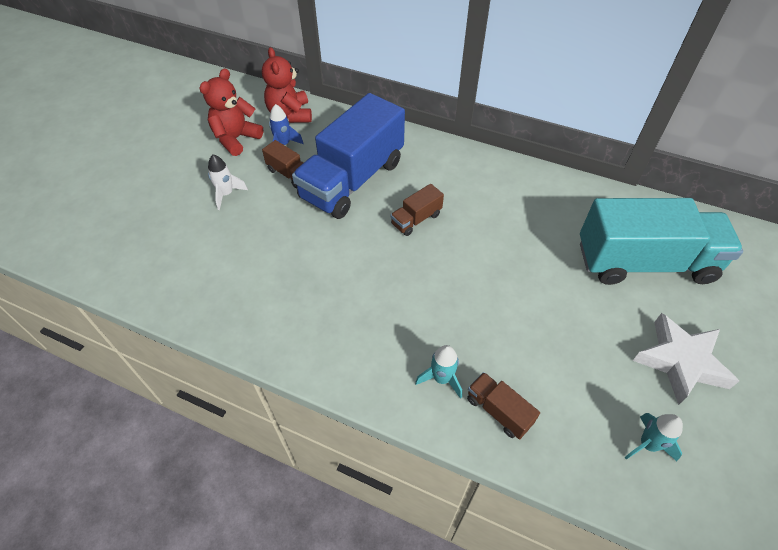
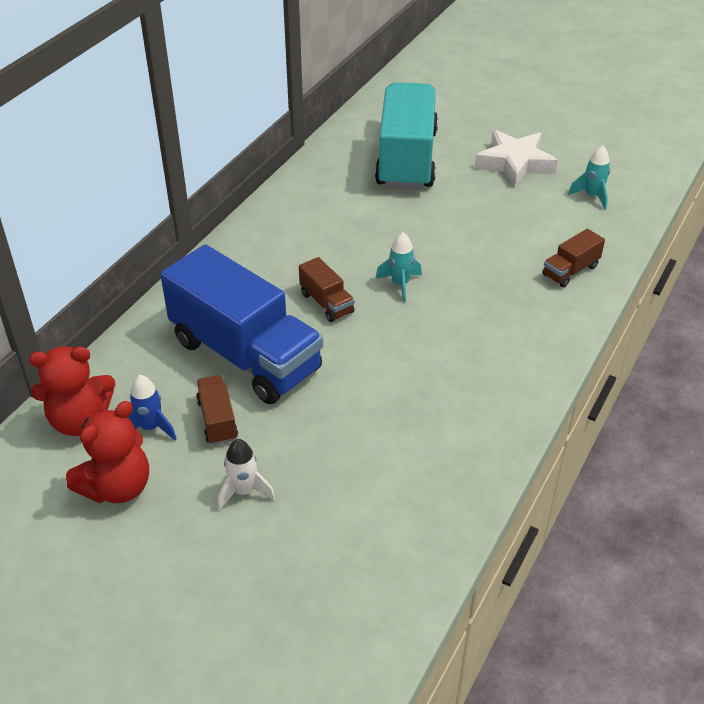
camera: 85 degrees left, 10 degrees down
(236, 139) = (117, 487): red teddy bear -> red teddy bear turned 90 degrees counterclockwise
(289, 174) = (217, 420): brown truck -> brown truck turned 60 degrees counterclockwise
(441, 379) = (540, 303): turquoise rocket -> turquoise rocket (400, 284)

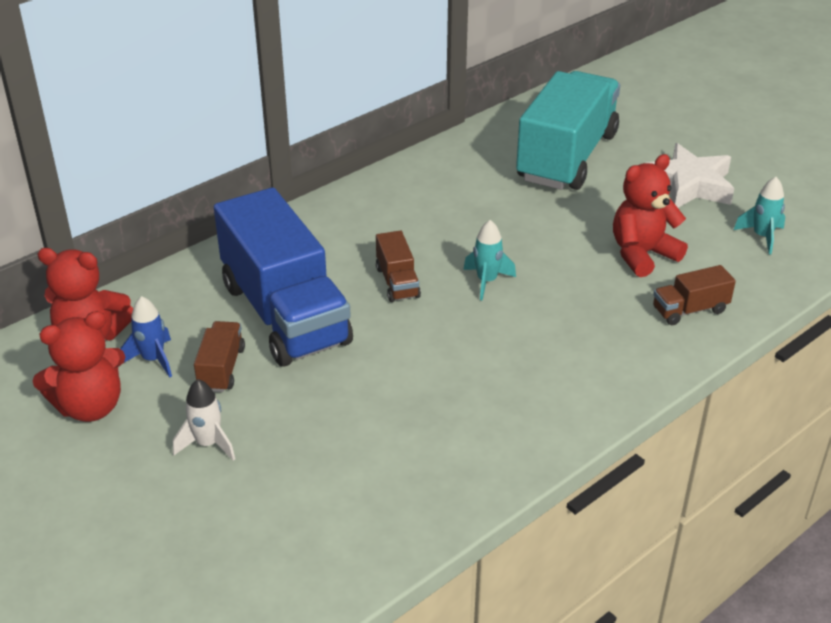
camera: 20 degrees right, 5 degrees down
(510, 232) = (642, 254): none -> red teddy bear

